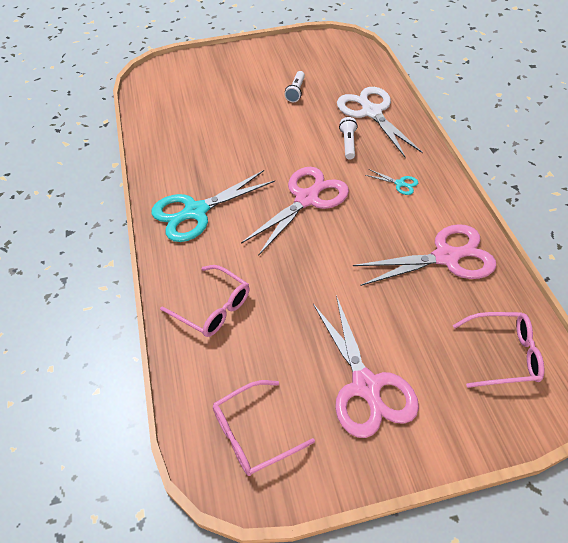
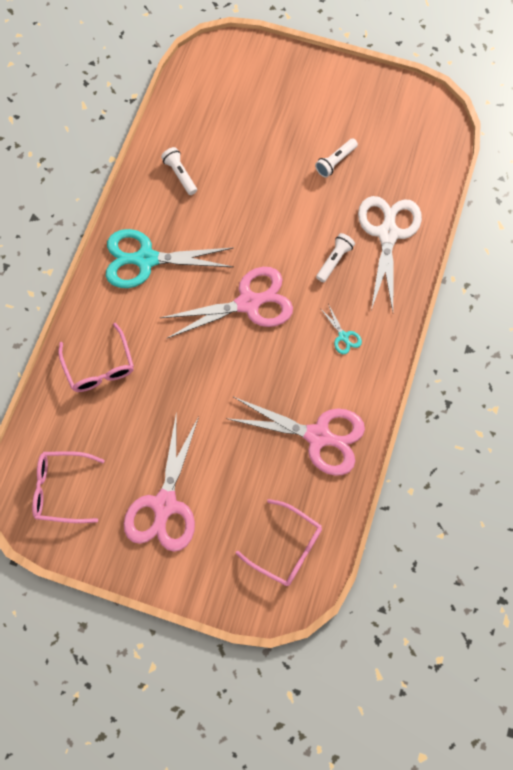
camera: 30 degrees right, 20 degrees up
(182, 148) = (180, 175): none -> white flashlight

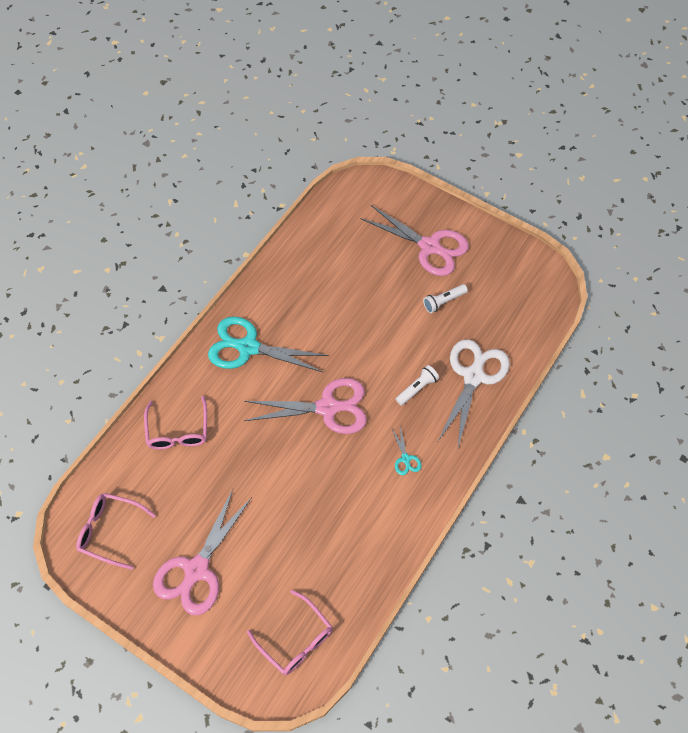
camera: 15 degrees right, 10 degrees down
(180, 175) = (301, 281): white flashlight -> none
(319, 436) = (356, 544): pink scissors -> pink scissors (430, 247)

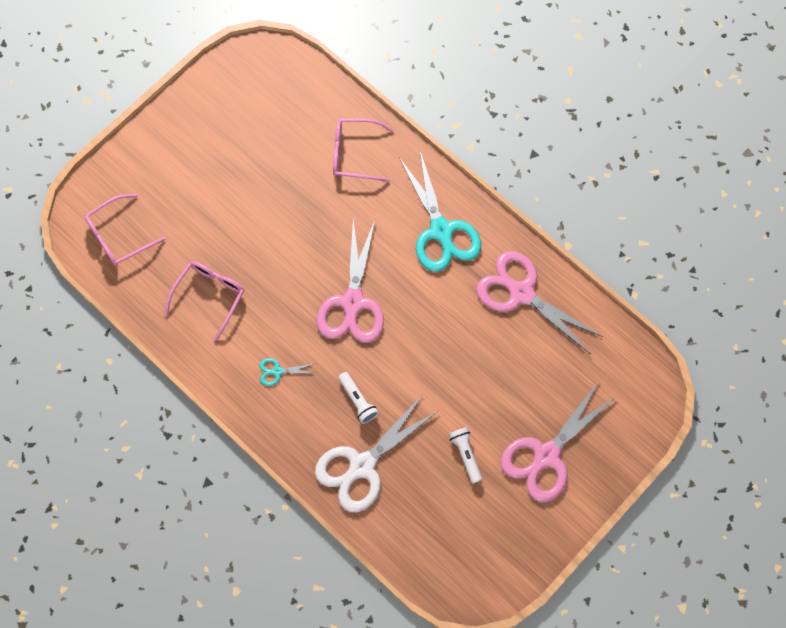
camera: 100 degrees right, 10 degrees up
(110, 531) = (261, 86): pink glasses -> pink glasses (209, 296)
(196, 570) = (205, 157): pink scissors -> pink scissors (521, 293)
(247, 347) = (441, 231): turquoise scissors -> turquoise scissors turned 135 degrees clockwise
(473, 376) = (361, 466): white scissors -> white scissors turned 105 degrees clockwise

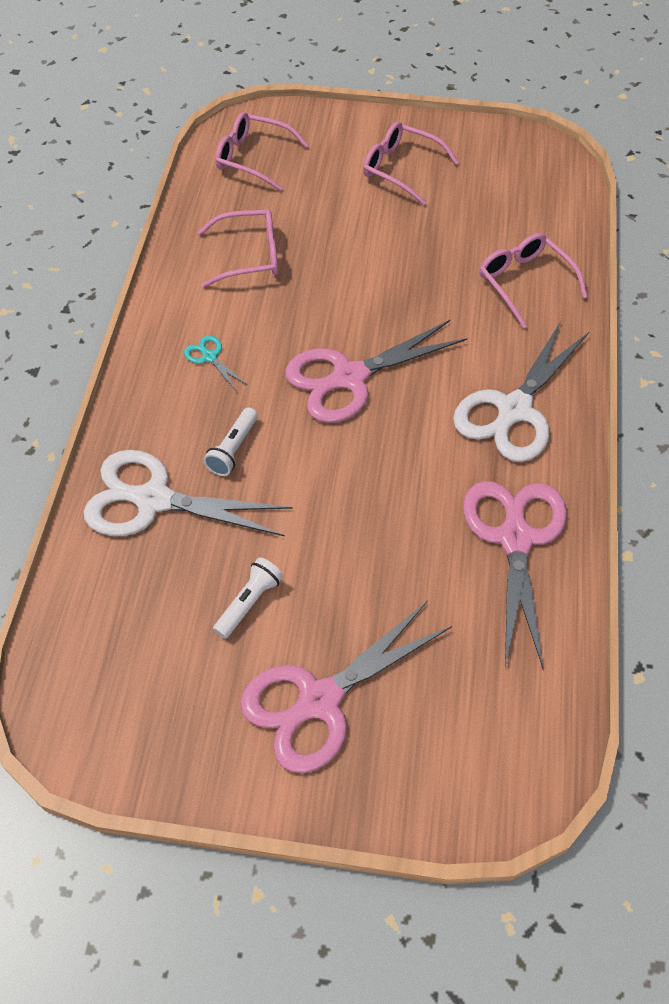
camera: 55 degrees right, 15 degrees down
(203, 152) = (401, 169): none -> pink glasses
(441, 231) = (514, 411): turquoise scissors -> white scissors
(546, 456) = (318, 701): pink scissors -> pink scissors turned 45 degrees counterclockwise

